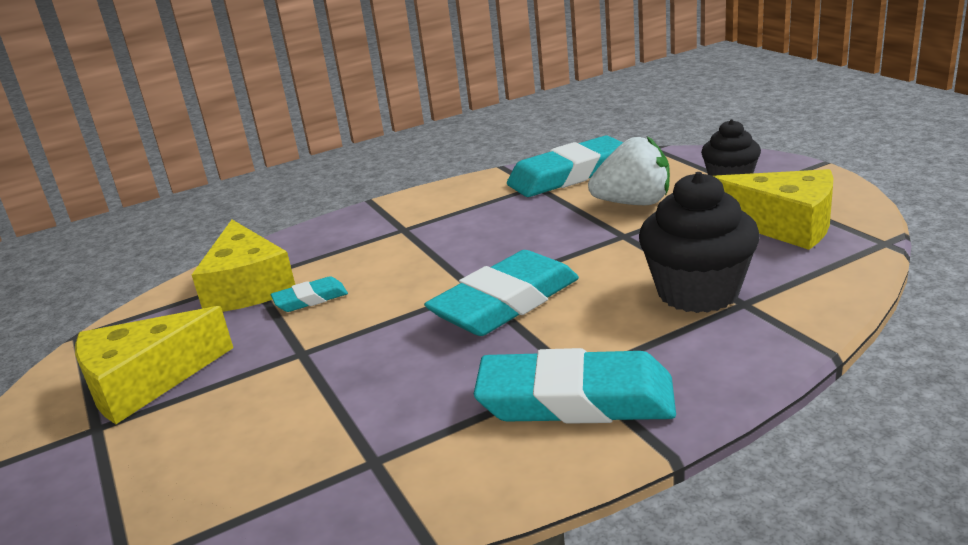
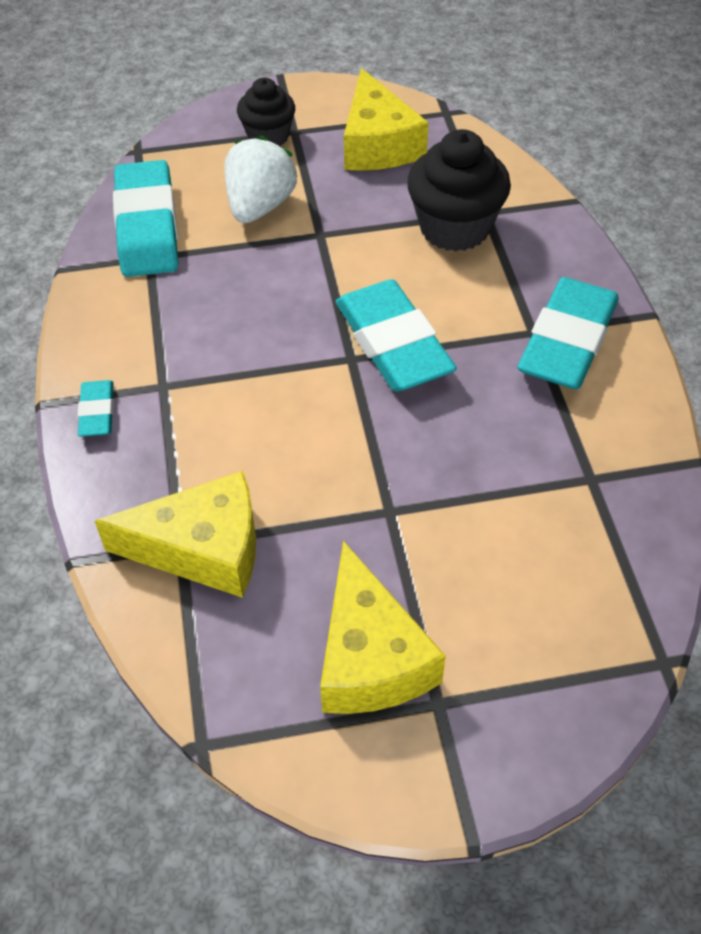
camera: 75 degrees left, 25 degrees up
(310, 299) = (279, 491): turquoise eraser -> turquoise eraser (97, 412)
(783, 224) = (378, 144): yellow cheese -> yellow cheese turned 120 degrees clockwise

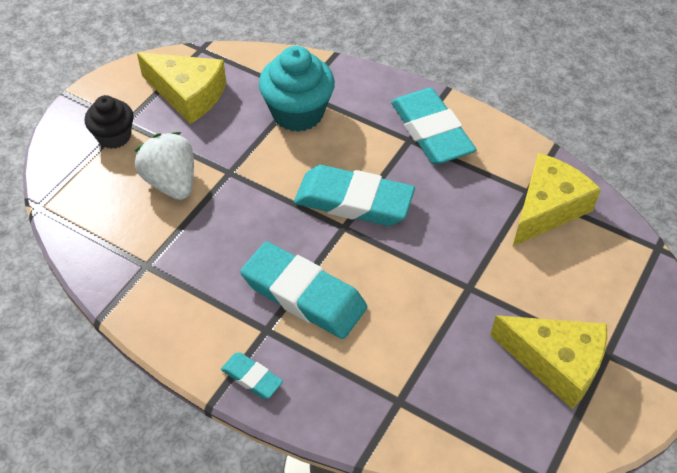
camera: 50 degrees left, 0 degrees up
(147, 226) = (118, 248): turquoise eraser -> turquoise eraser (304, 295)
(203, 548) = (413, 391): yellow cheese -> yellow cheese (547, 208)
(454, 228) = (297, 113): black cupcake -> turquoise cupcake

